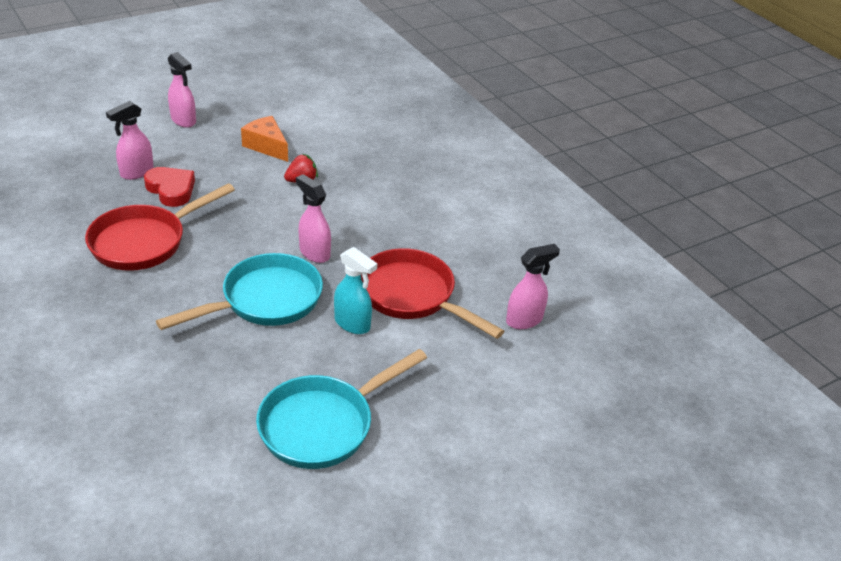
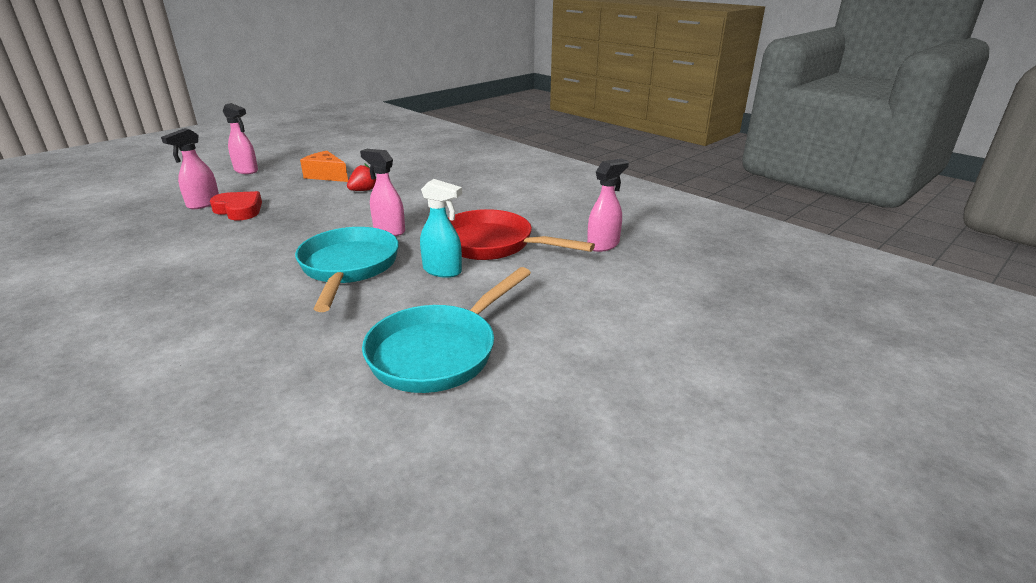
camera: 10 degrees left, 10 degrees down
(145, 242) = (215, 245): red pan -> none
(265, 300) = (348, 268): turquoise pan -> turquoise pan turned 45 degrees counterclockwise

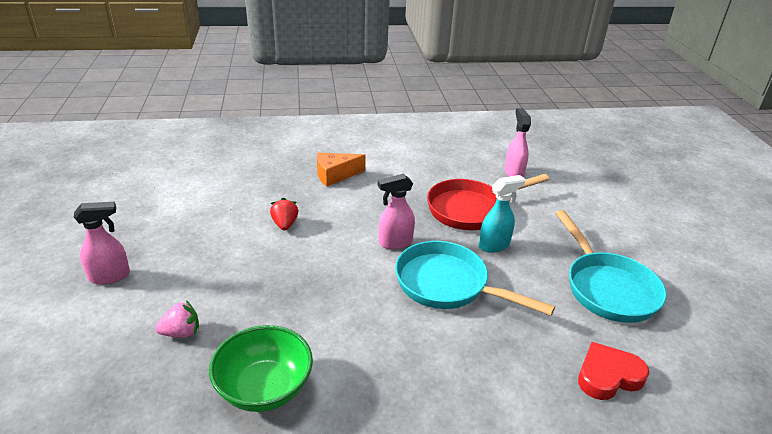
camera: 55 degrees left, 5 degrees up
(159, 243) = (264, 388): none -> green bowl
(203, 204) = (181, 332): pink spray bottle -> pink strawberry
(239, 210) = (236, 311): red heart -> red heart (608, 376)
(326, 176) = (212, 231): orange cheese -> orange cheese (335, 175)

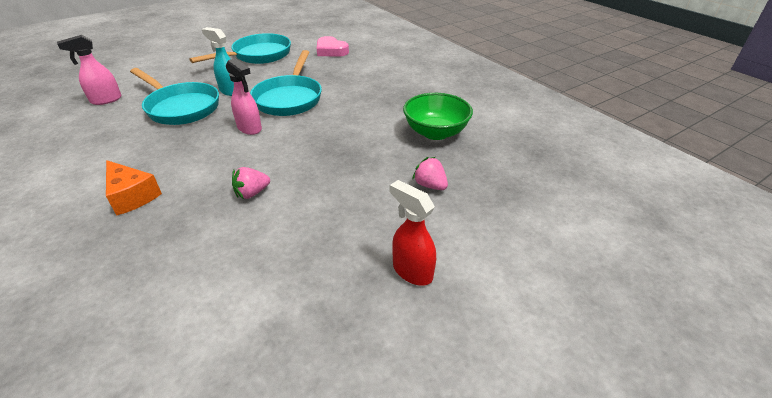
camera: 115 degrees left, 5 degrees up
(110, 276) = (412, 271): pink spray bottle -> red spray bottle
(285, 224) = (252, 193): red strawberry -> pink strawberry
(471, 209) = (181, 107): red pan -> turquoise pan
(608, 376) = (331, 50): red heart -> pink heart

